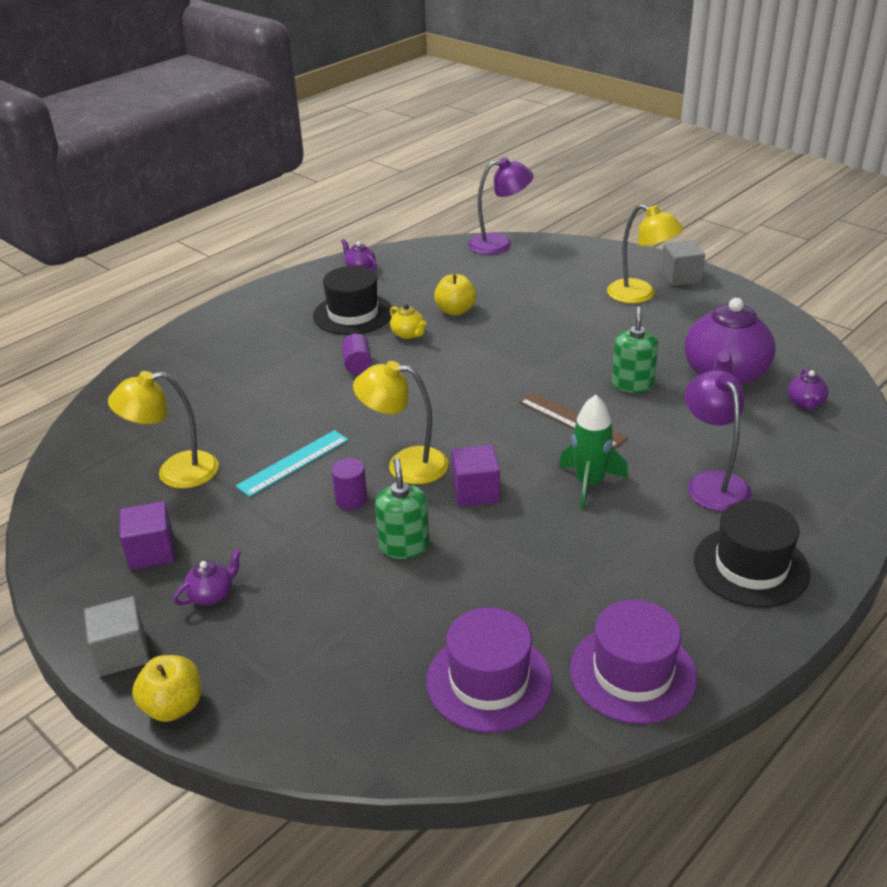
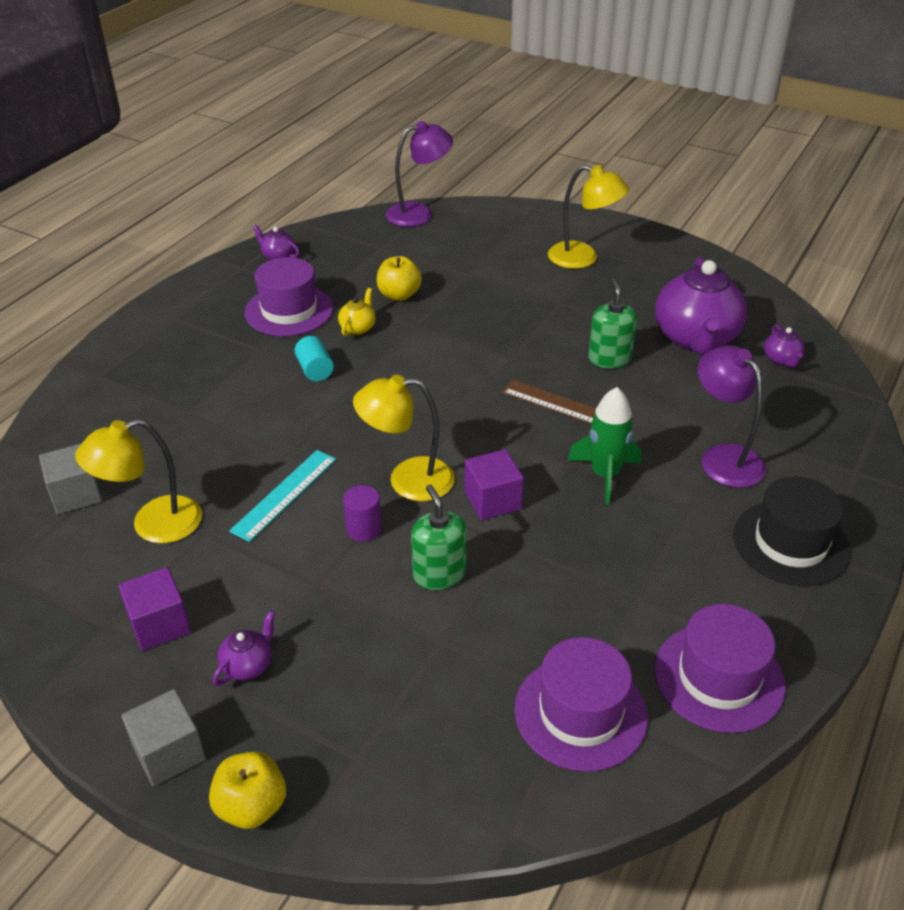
camera: 15 degrees left, 5 degrees up
(353, 314) = (289, 310): black hat -> purple hat
(357, 365) = (315, 370): purple cylinder -> turquoise cylinder
(408, 334) = (358, 328): yellow teapot -> yellow teapot turned 105 degrees counterclockwise
(680, 277) = (616, 234): grey cube -> grey cube (76, 494)

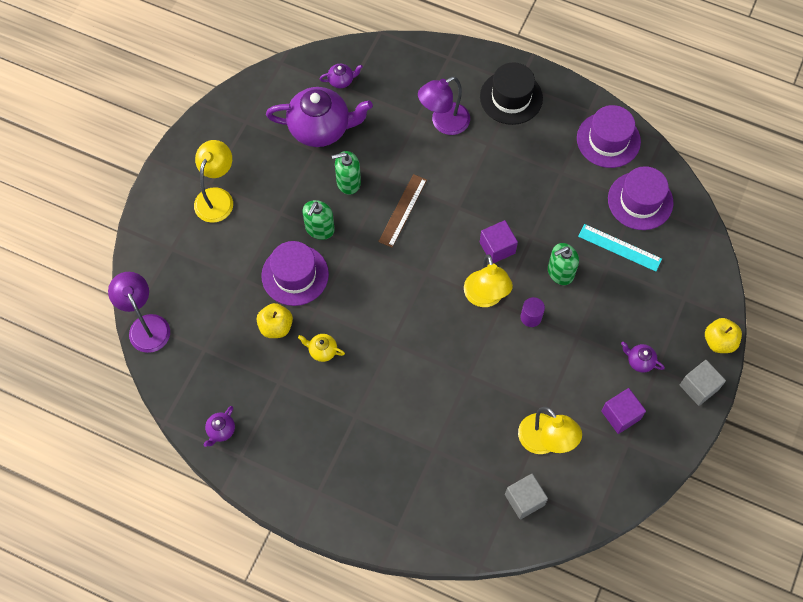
camera: 95 degrees left, 25 degrees up
(285, 494) = (507, 368): turquoise ruler -> turquoise ruler (619, 247)
(289, 310) = (302, 405): purple hat -> purple hat (295, 275)
(315, 370) = (377, 372): turquoise cylinder -> none
(535, 332) = (319, 229): none -> green soap dispenser
(605, 475) = (467, 187): green rocket -> none

